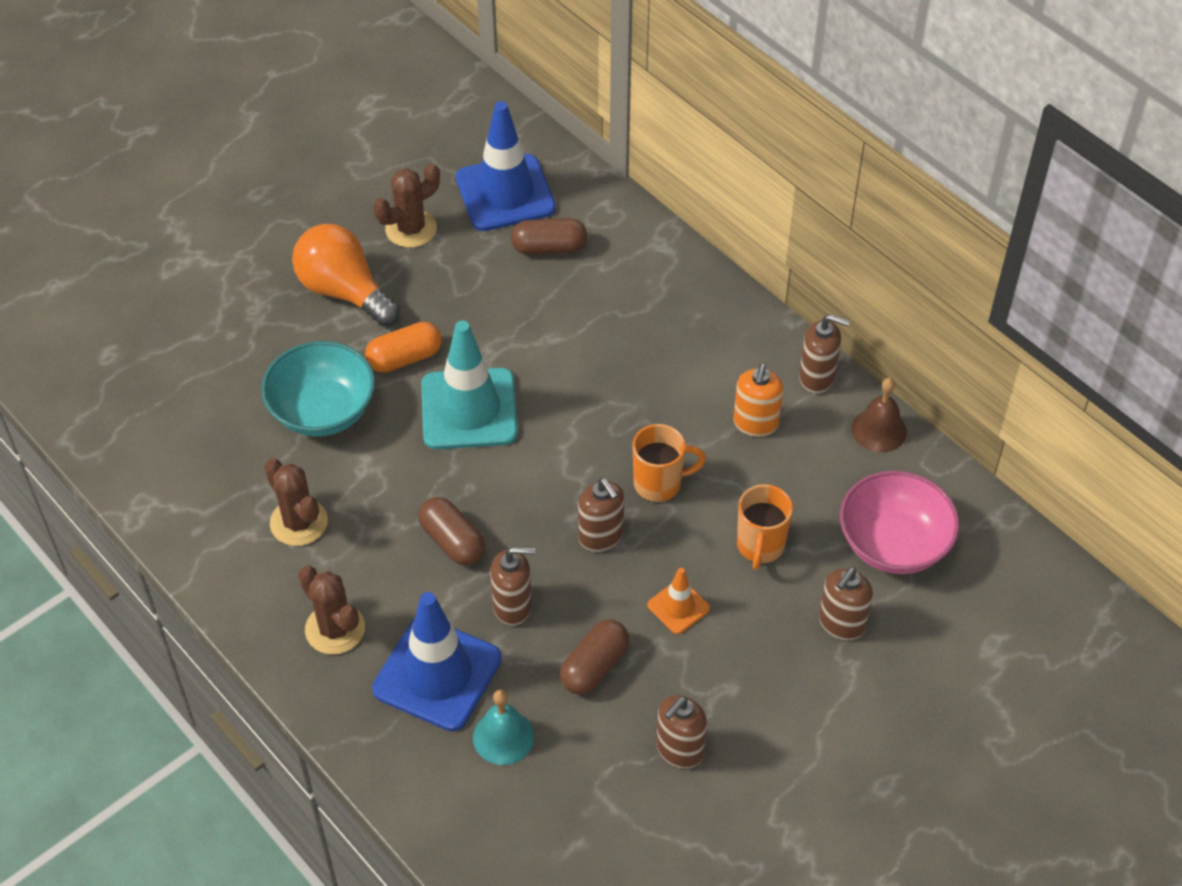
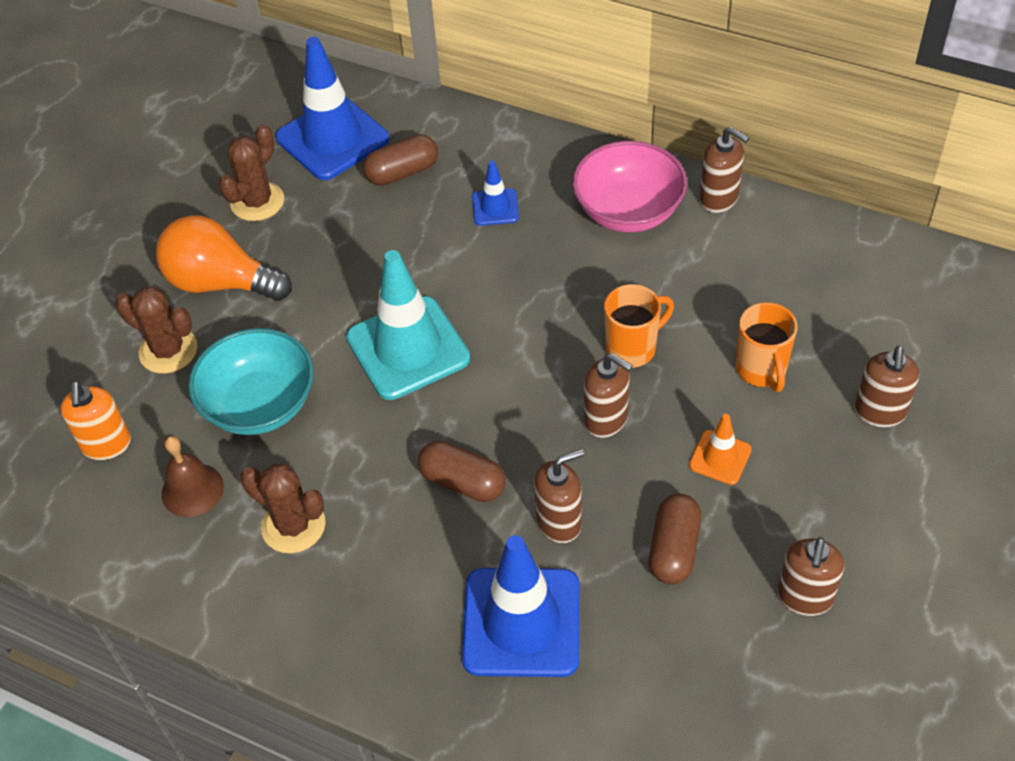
camera: 20 degrees left, 0 degrees up
(335, 629) = (390, 620): brown cactus -> brown cactus (168, 350)
(404, 358) = (316, 323): orange capsule -> none
(503, 737) = (625, 659): turquoise bell -> none
(612, 311) = (495, 207): none -> blue traffic cone
(755, 423) = (688, 260): orange soap dispenser -> orange soap dispenser (106, 445)
(817, 377) = (719, 199): brown soap dispenser -> brown soap dispenser turned 45 degrees clockwise
(879, 430) = (803, 224): brown bell -> brown bell (192, 490)
(893, 544) = (880, 320): pink bowl -> pink bowl (628, 211)

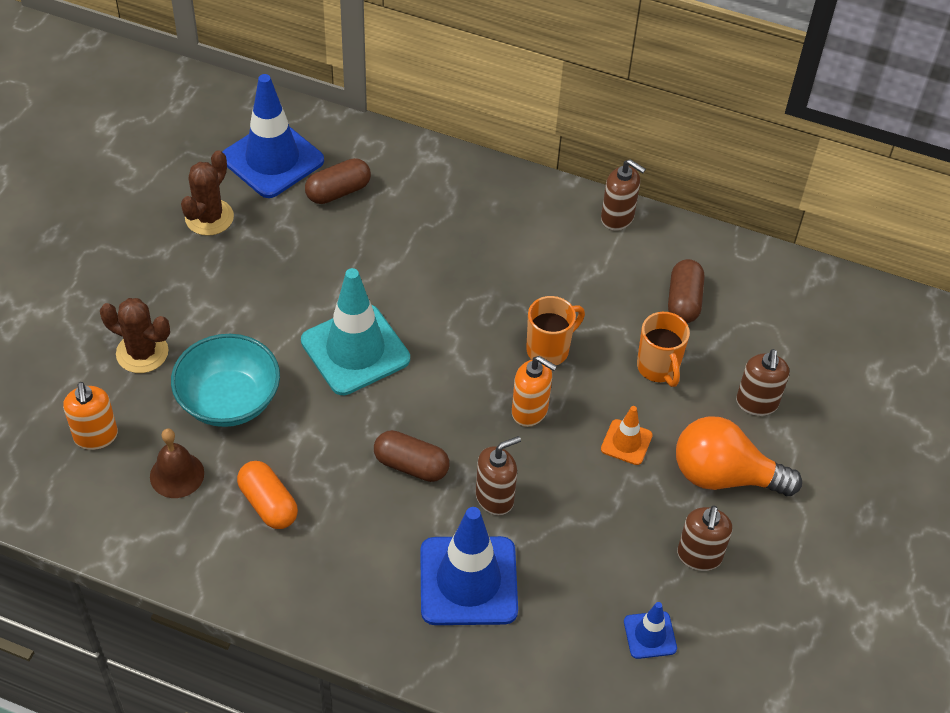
camera: 10 degrees left, 0 degrees up
(221, 282) = (183, 291): orange light bulb -> orange light bulb (724, 476)
(293, 525) = (268, 504): brown cactus -> orange capsule
(495, 207) = (423, 224): blue traffic cone -> blue traffic cone (650, 635)
(606, 419) = (530, 411): brown soap dispenser -> orange soap dispenser
(628, 211) = (539, 228): pink bowl -> none
(673, 549) = (591, 519): brown capsule -> brown capsule (683, 301)

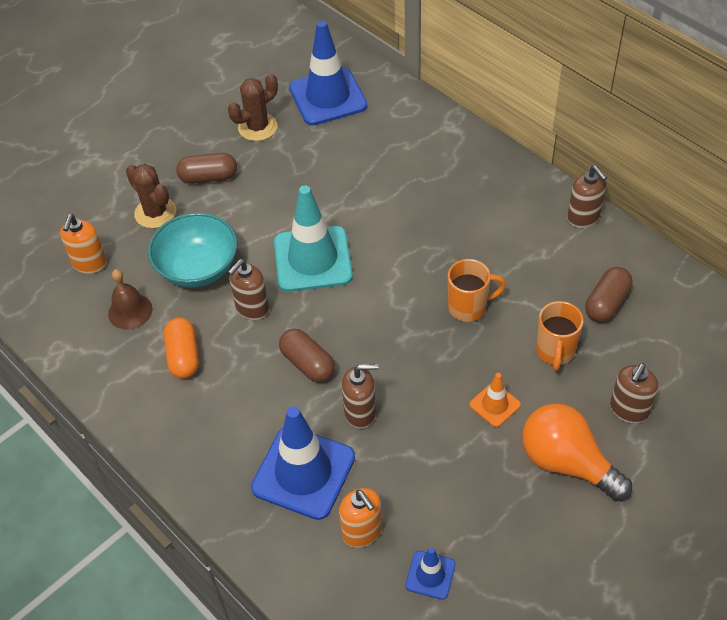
camera: 30 degrees right, 0 degrees up
(338, 192) = (365, 134): brown capsule -> brown capsule (208, 177)
(530, 411) = (426, 352): orange soap dispenser -> orange soap dispenser (362, 532)
(699, 556) = (508, 523): brown soap dispenser -> brown soap dispenser (252, 308)

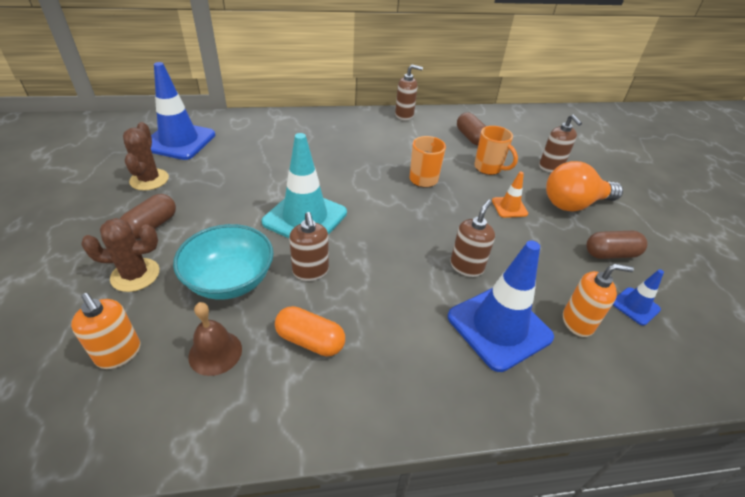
camera: 60 degrees left, 10 degrees down
(307, 363) = (396, 269): brown capsule -> brown capsule (611, 254)

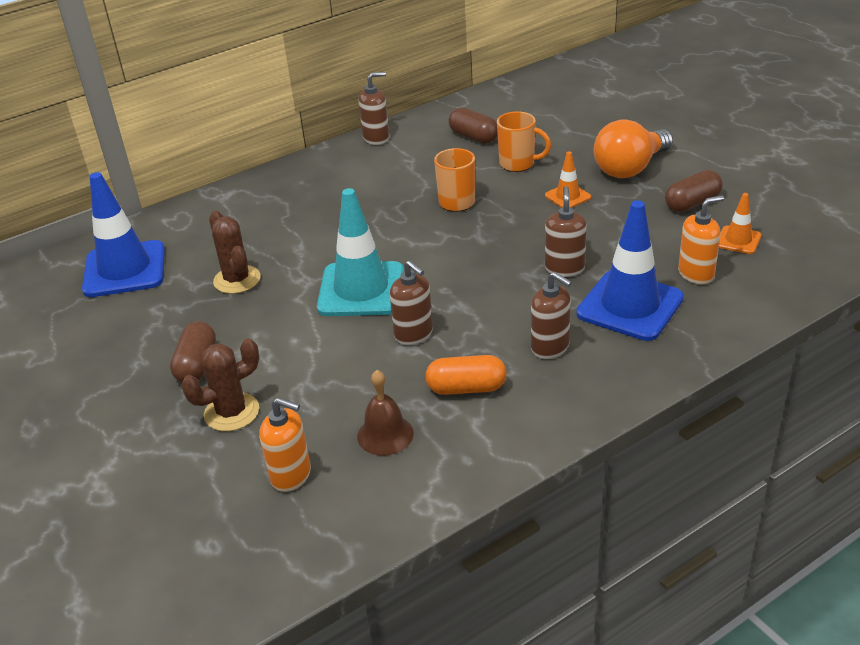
camera: 20 degrees left, 5 degrees down
(149, 180) = (137, 323): brown cactus -> brown cactus (237, 280)
(230, 280) = (338, 375): turquoise bowl -> none
(551, 167) = (583, 138): brown soap dispenser -> brown soap dispenser (550, 347)
(635, 306) = (738, 240): blue traffic cone -> orange traffic cone

